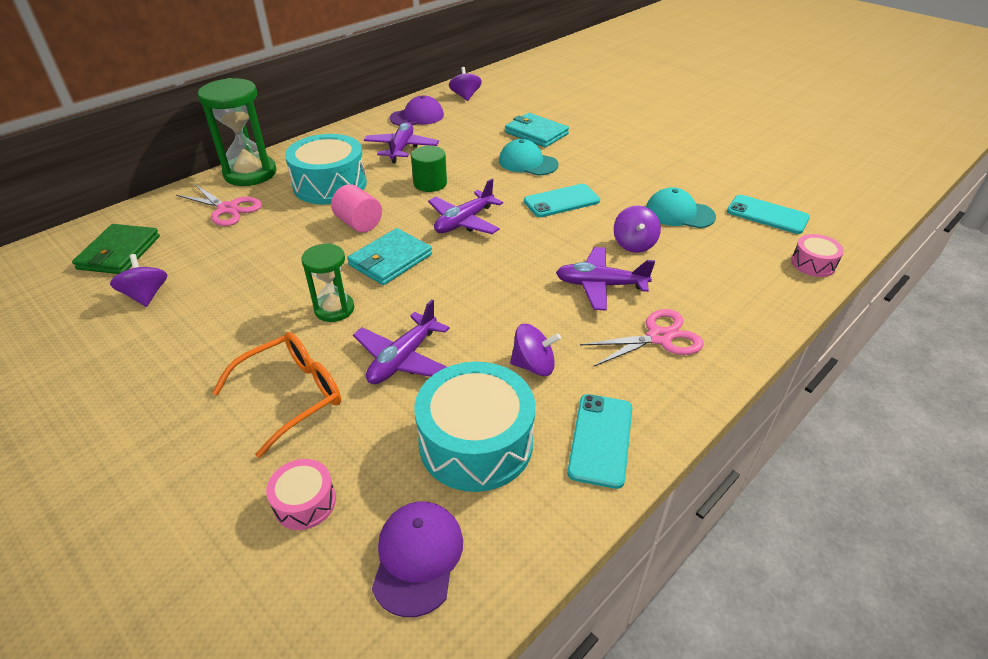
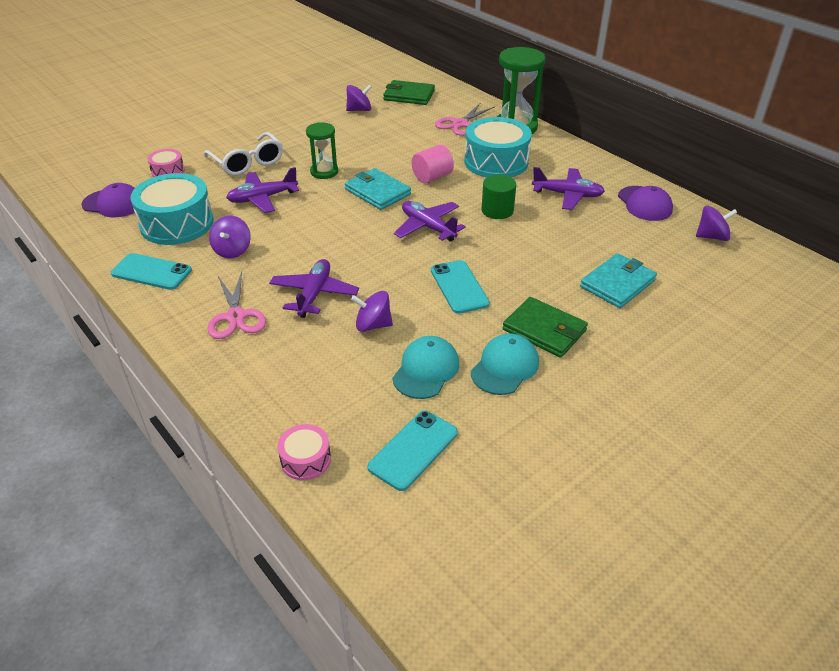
camera: 95 degrees right, 0 degrees up
(292, 395) = (248, 162): orange glasses -> white glasses
(403, 359) = (262, 198): purple plane -> purple plane turned 60 degrees counterclockwise
(528, 163) = (542, 271): turquoise cap -> turquoise cap (505, 367)
(606, 163) = (544, 330): none -> green wallet

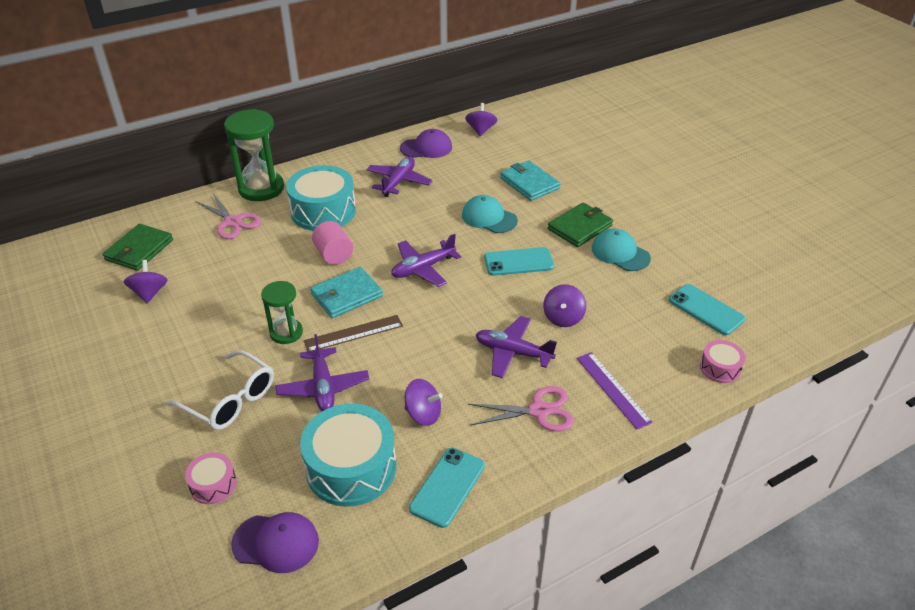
camera: 80 degrees left, 0 degrees up
(113, 203) = (276, 543): purple cap -> purple cap turned 75 degrees clockwise
(248, 162) = (231, 400): white glasses -> white glasses turned 60 degrees clockwise
(266, 366) = (613, 389): none -> purple ruler
(328, 203) = (353, 333): none -> brown ruler
(426, 370) = (621, 293): turquoise cap -> turquoise cap (489, 218)
(497, 210) = (409, 224): green cylinder -> none

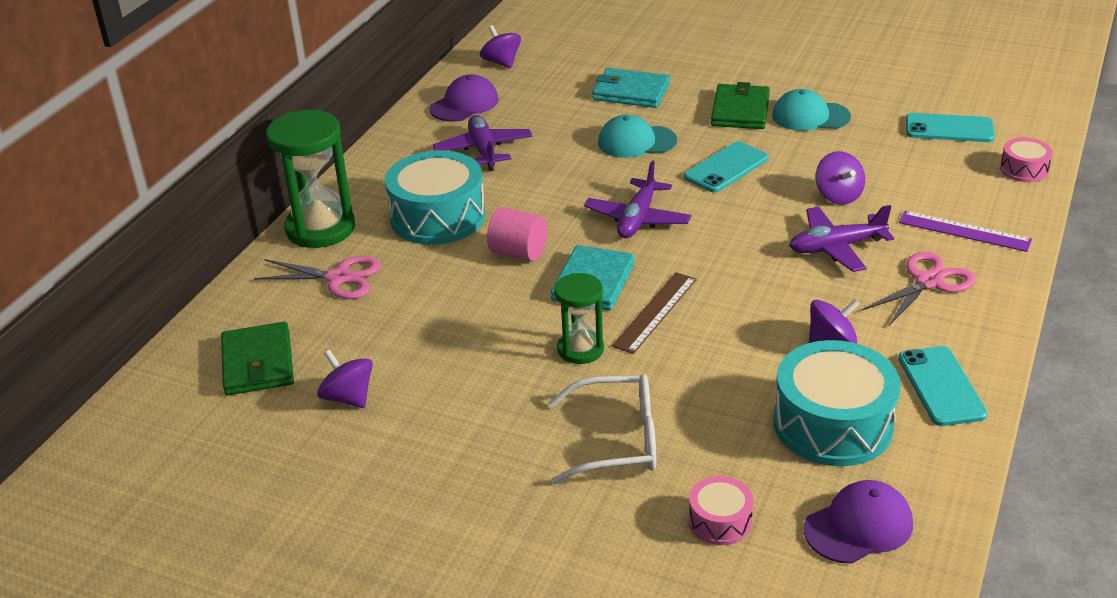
camera: 35 degrees left, 5 degrees down
(323, 387) = (698, 375): purple plane -> none

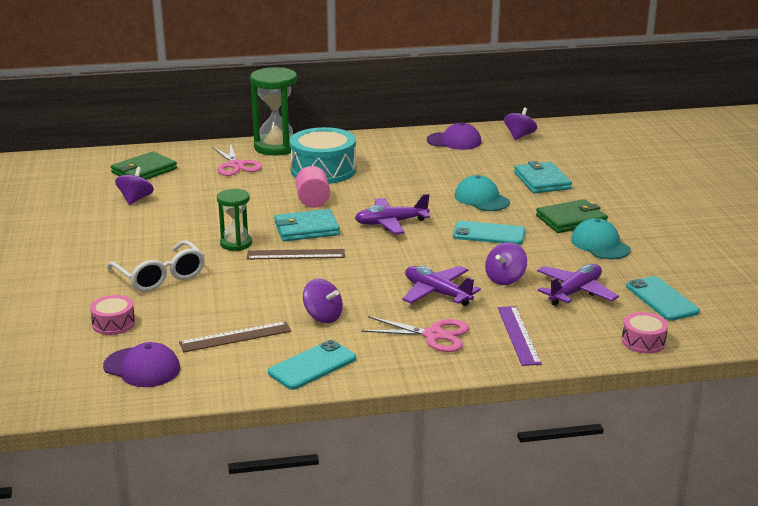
camera: 55 degrees right, 10 degrees down
(483, 150) = (409, 161): purple plane -> purple plane (575, 292)
(833, 424) = (235, 337): turquoise drum -> brown ruler

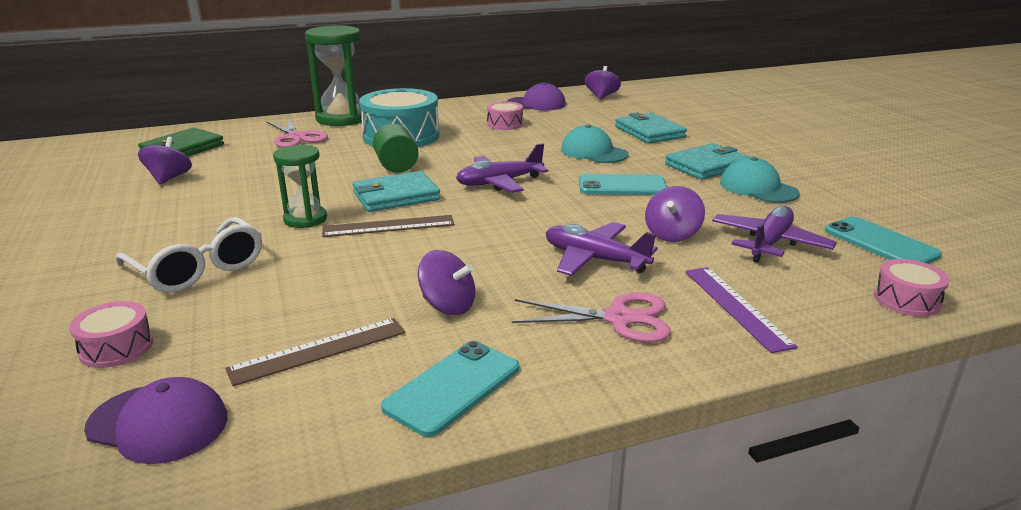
camera: 10 degrees left, 0 degrees up
(313, 201) = (396, 166): pink cylinder -> green cylinder
(416, 163) = (504, 124): none -> pink drum
(571, 220) = (707, 165): green wallet -> turquoise wallet

